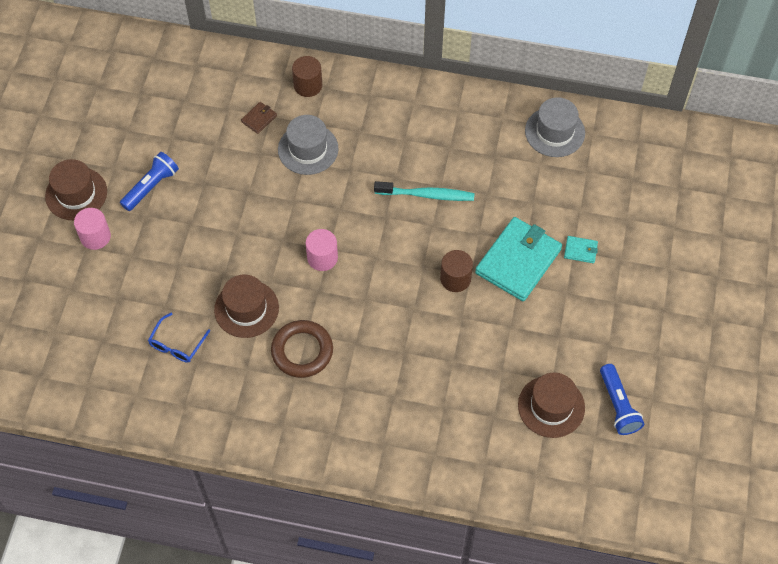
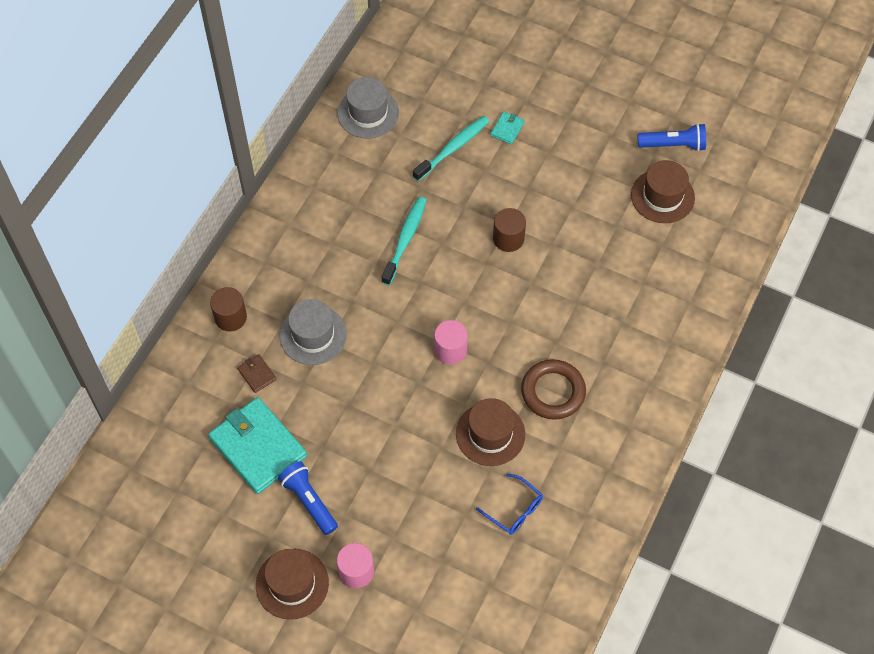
camera: 75 degrees left, 0 degrees up
(518, 261) = (504, 181): turquoise wallet -> turquoise wallet (258, 447)
(540, 209) = (452, 148): none -> turquoise toothbrush

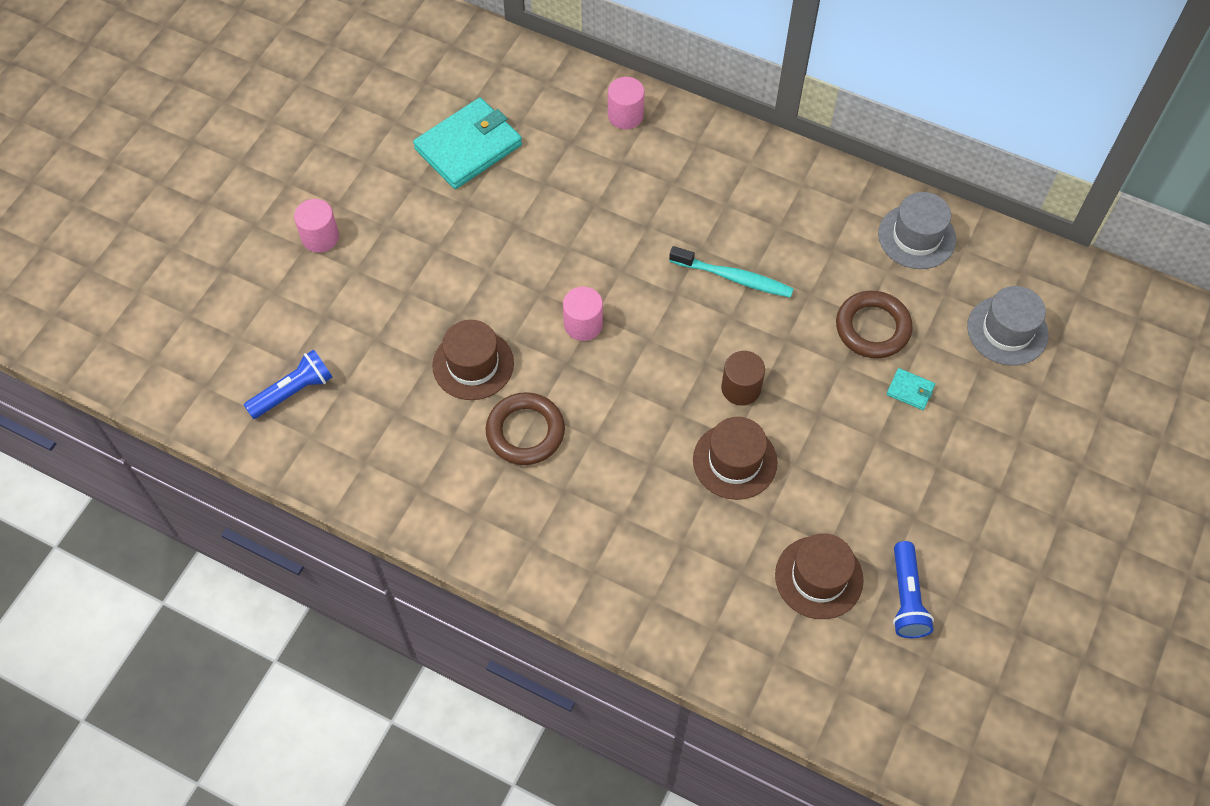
camera: 90 degrees right, 0 degrees up
(230, 317) = (625, 115): brown cylinder -> pink cylinder
(257, 374) = (555, 142): brown wallet -> none
(292, 584) = (313, 182): brown hat -> brown hat (735, 461)
(309, 501) = (403, 193): blue flashlight -> blue flashlight (293, 392)
(313, 335) = (603, 190): grey hat -> grey hat (1007, 330)
(452, 148) = (872, 328): turquoise toothbrush -> brown ring
(514, 510) = (377, 387): blue glasses -> none

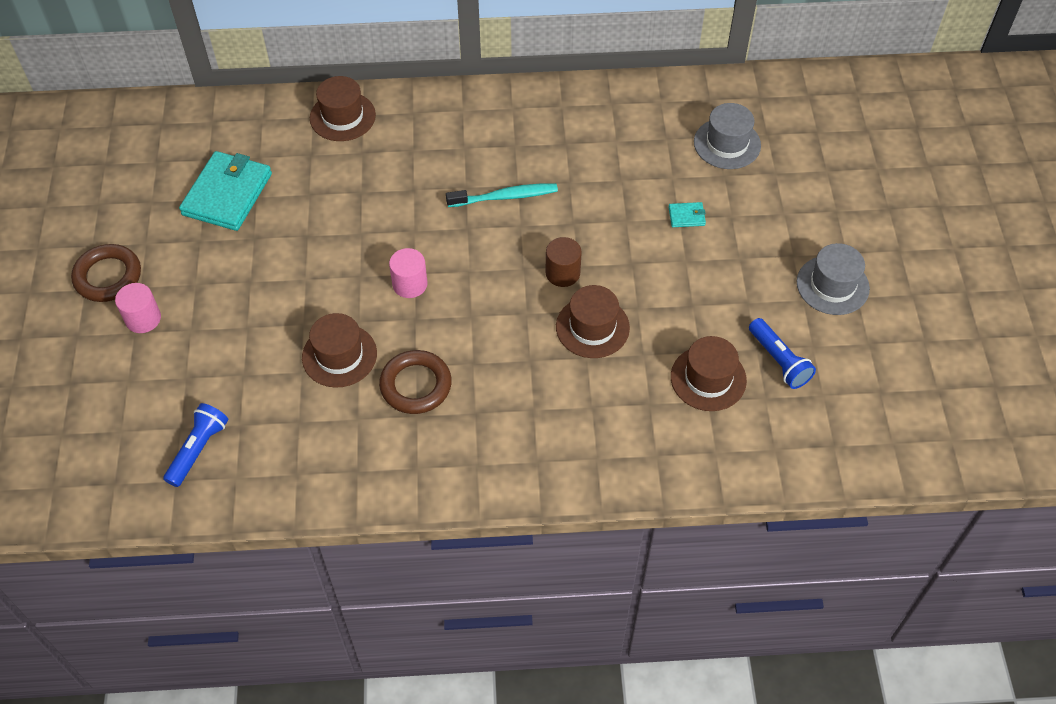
camera: 30 degrees left, 5 degrees down
(625, 115) = (342, 116): pink cylinder -> brown hat
(872, 328) = (631, 185): brown ring -> brown ring (108, 276)
(916, 237) = (621, 108): grey hat -> grey hat (832, 285)

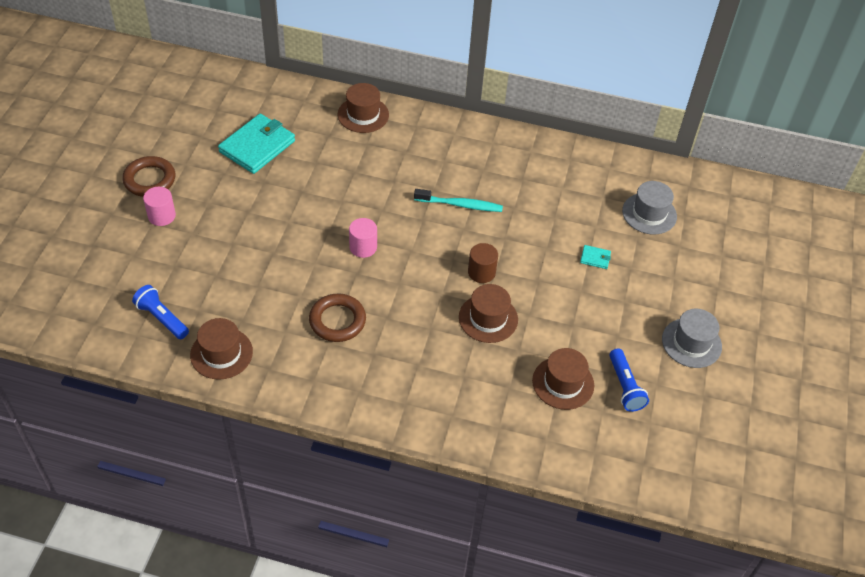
camera: 15 degrees right, 5 degrees down
(198, 449) = (162, 318): blue flashlight -> blue flashlight turned 90 degrees counterclockwise
(339, 355) = (290, 283): brown hat -> brown hat (221, 353)

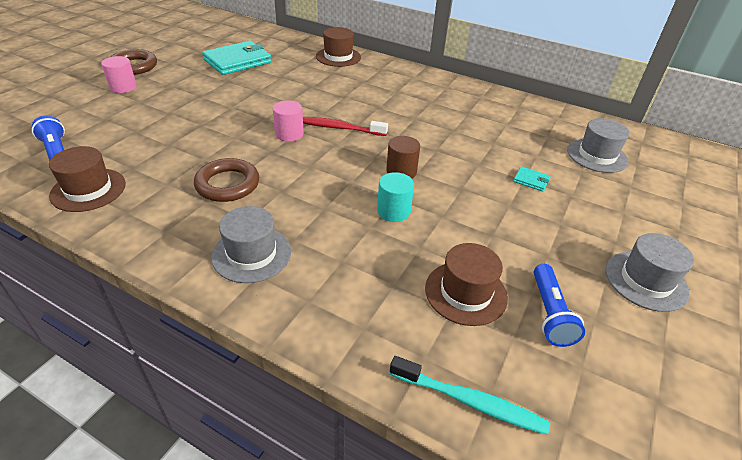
camera: 15 degrees right, 10 degrees down
(392, 385) = (251, 254): none -> grey hat
(407, 228) = (339, 128): none -> red toothbrush
(460, 205) = (399, 120): turquoise toothbrush -> turquoise toothbrush (469, 401)
(488, 318) = (393, 211): brown hat -> turquoise cylinder

